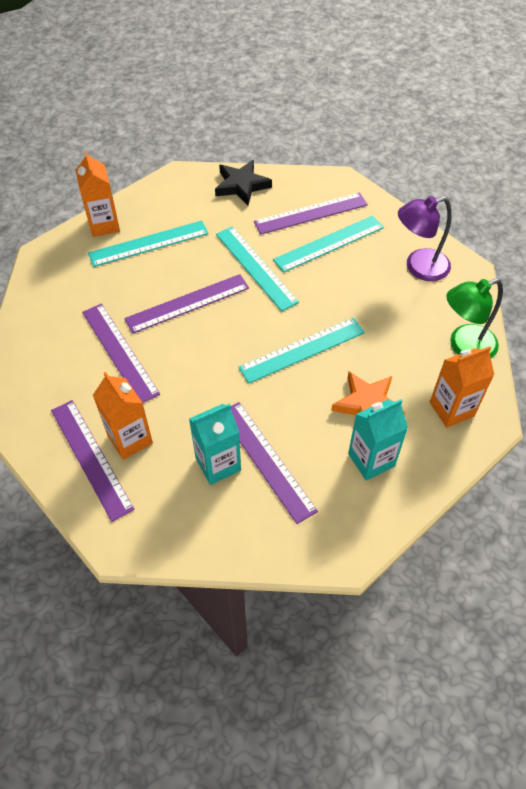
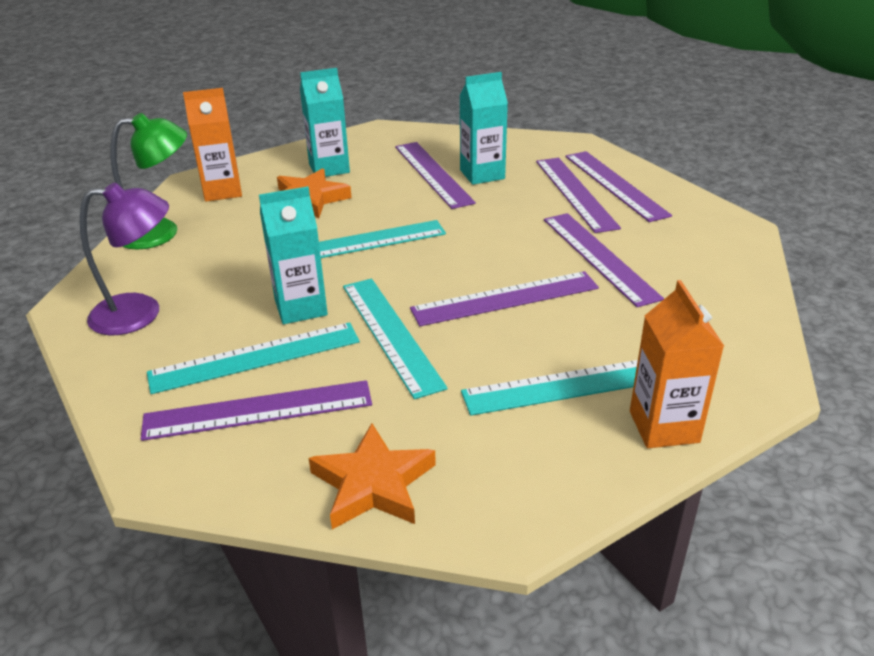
camera: 170 degrees left, 20 degrees down
(130, 439) = (575, 193): orange carton -> purple ruler
(241, 185) = (373, 484): black star -> orange star
(319, 282) = (301, 307): none -> turquoise carton

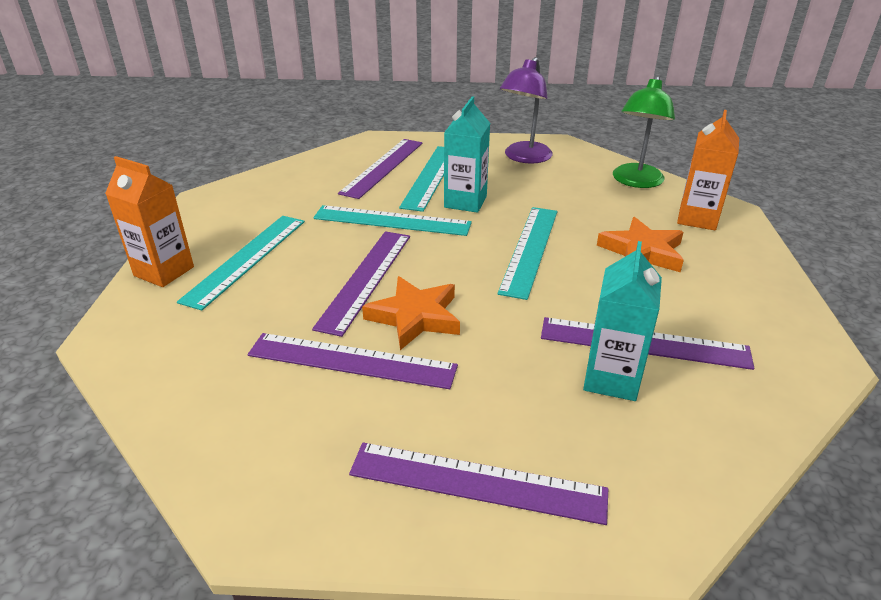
camera: 125 degrees right, 0 degrees up
(329, 168) = (712, 283): turquoise carton -> none
(373, 484) = (286, 178): orange star -> orange star (415, 317)
(575, 193) = (491, 428): purple ruler -> none

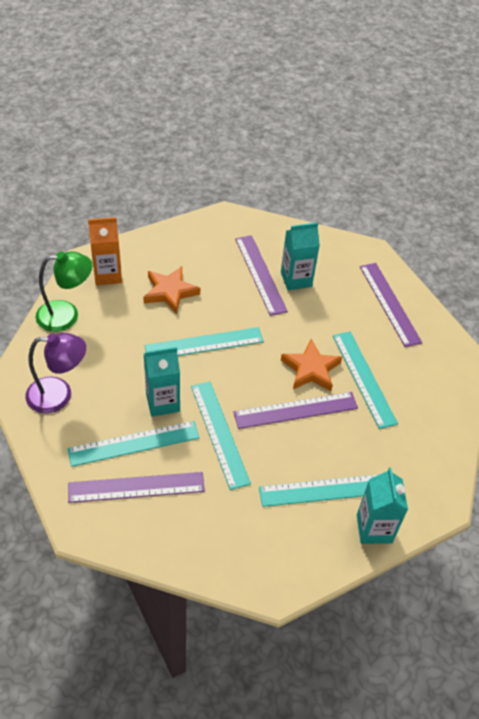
camera: 125 degrees left, 15 degrees up
(164, 271) = (374, 529): orange carton -> turquoise carton
(351, 360) = (363, 378): purple ruler -> turquoise ruler

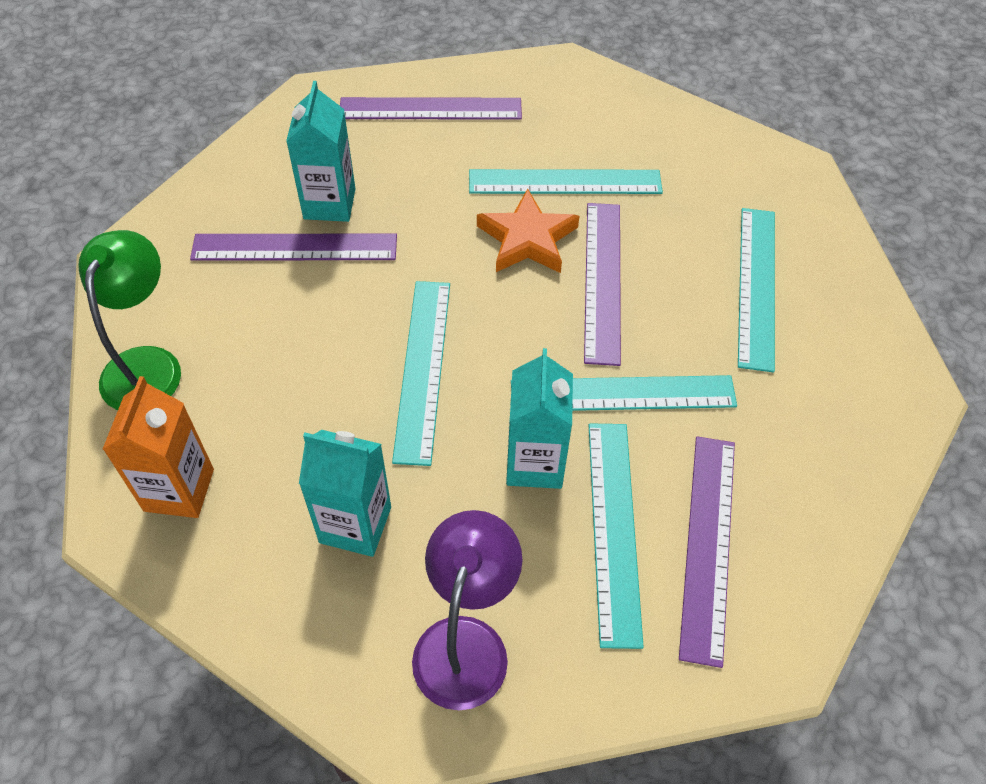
camera: 70 degrees left, 5 degrees up
(66, 315) = (258, 590): green lamp -> green lamp (147, 364)
(170, 292) = (275, 392): orange star -> none
(374, 529) = (829, 251): turquoise carton -> turquoise carton (355, 524)

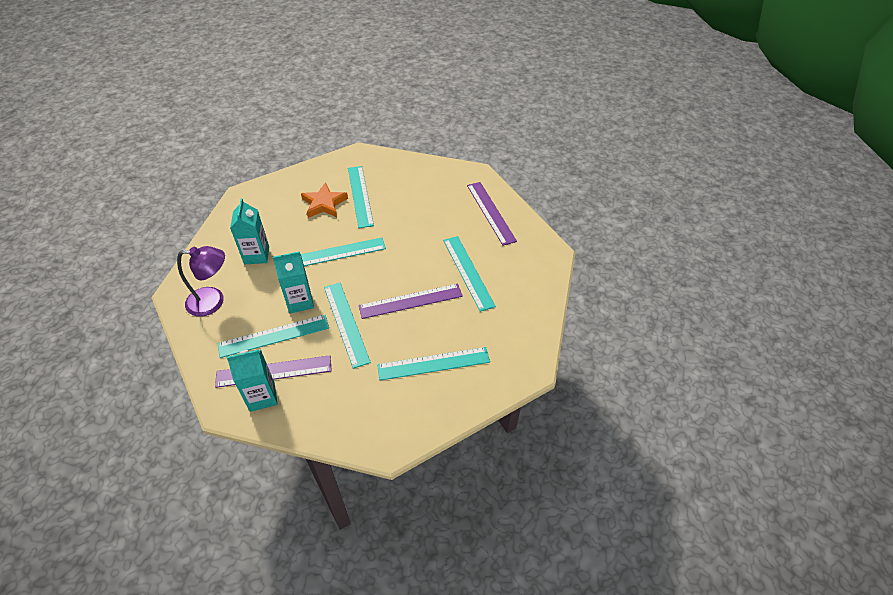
camera: 70 degrees right, 5 degrees down
(147, 364) = (311, 177): green lamp -> none
(179, 490) = (260, 204): orange carton -> none
(268, 289) = (360, 196): none -> turquoise ruler
(294, 247) = (385, 196): purple ruler -> none
(329, 204) = (414, 198): turquoise carton -> turquoise carton (262, 396)
(527, 239) = (424, 268): orange star -> orange star (324, 204)

